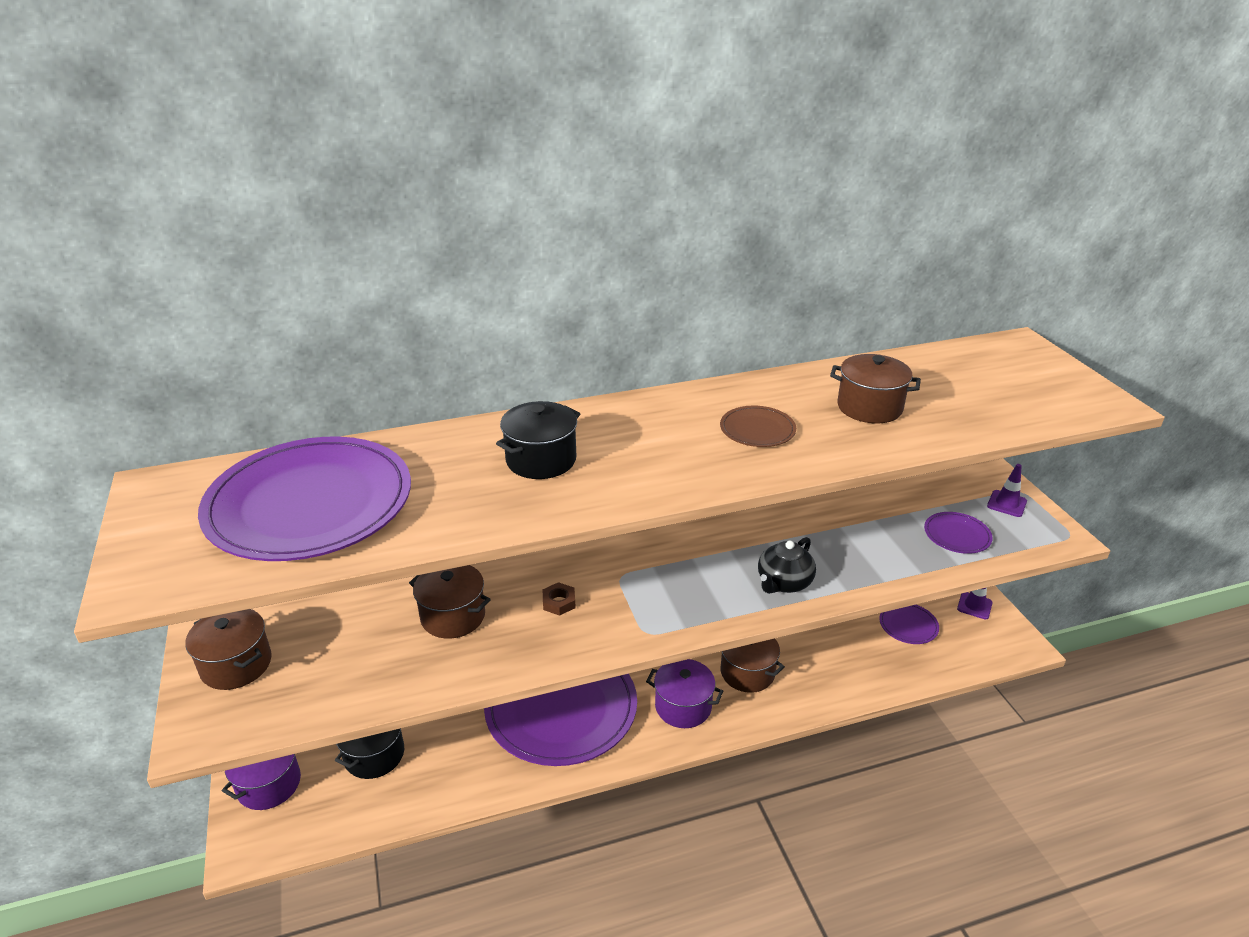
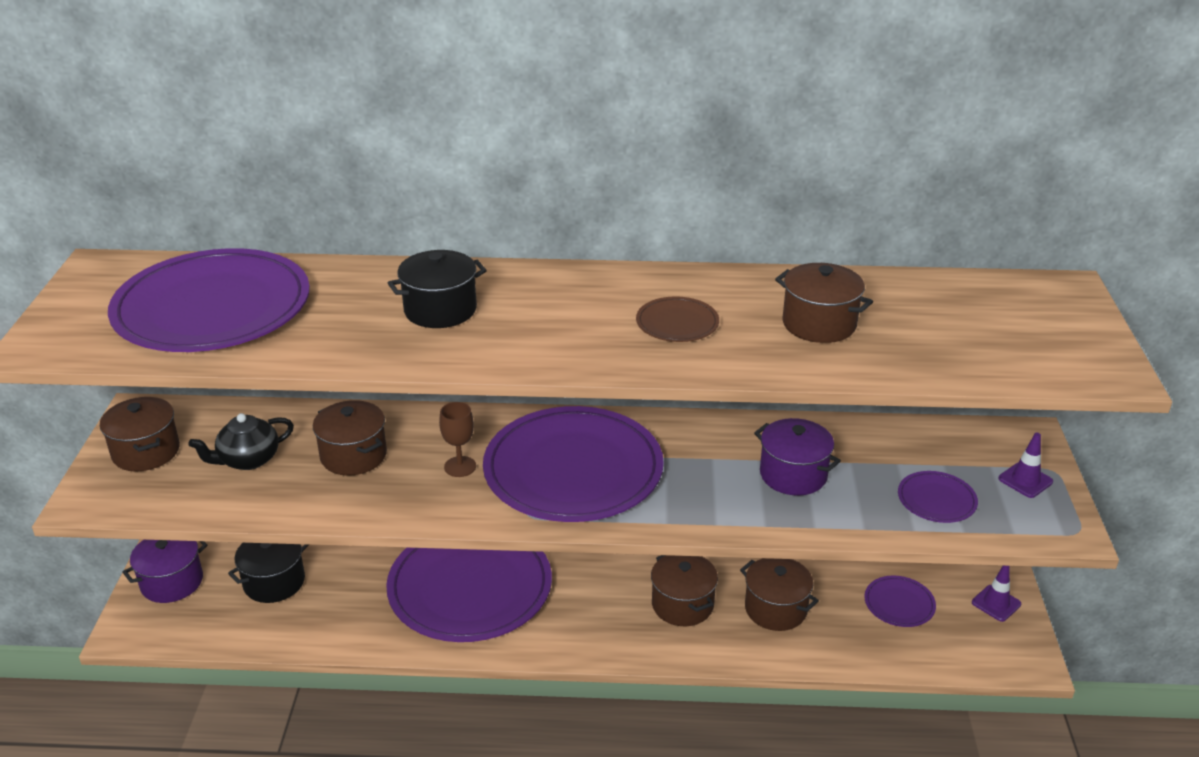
camera: 20 degrees right, 0 degrees up
(559, 602) = (460, 466): brown nut -> brown goblet
(660, 580) = (573, 469): none -> purple plate
(683, 706) = (594, 619): purple pot -> purple pot (793, 475)
(784, 583) = (701, 502): black teapot -> black teapot (248, 460)
(821, 655) = (775, 609): none -> brown pot

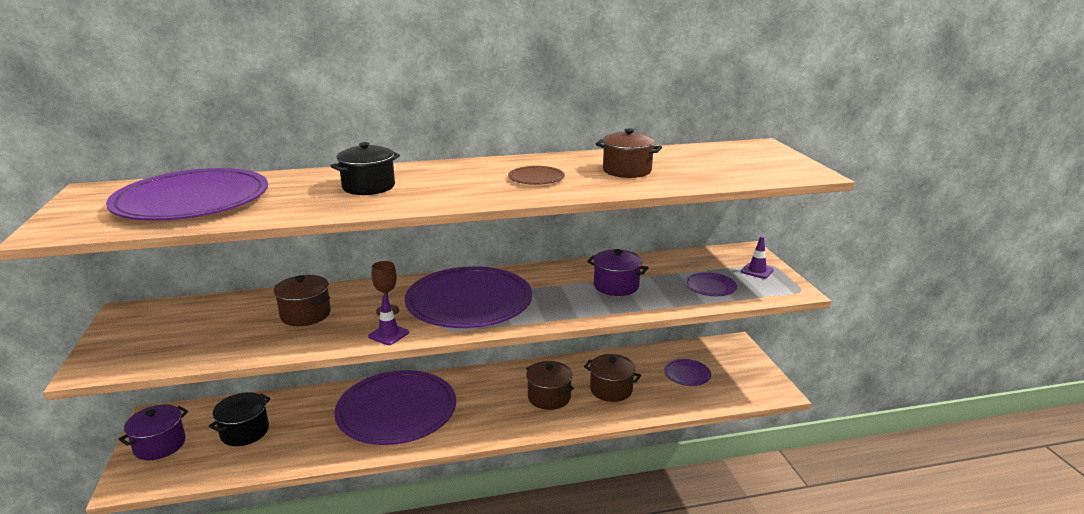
camera: 15 degrees left, 10 degrees down
(146, 452) = (136, 333): brown pot -> none
(248, 460) = (222, 327): black teapot -> none
(996, 603) = (744, 365): purple traffic cone -> purple traffic cone (388, 334)

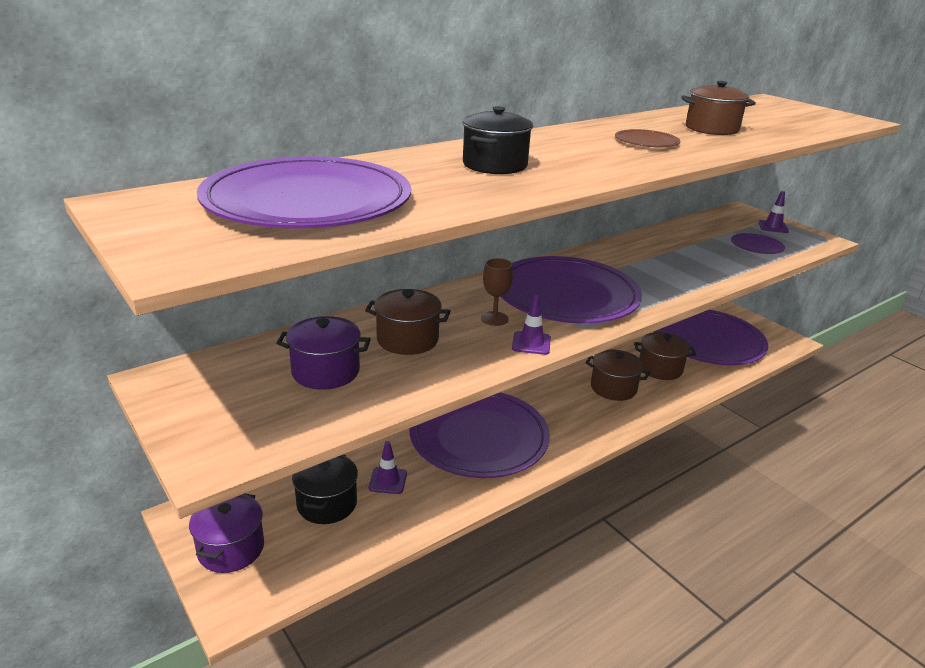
camera: 25 degrees left, 5 degrees up
(299, 426) = (388, 481): none -> purple traffic cone
(616, 286) = (680, 258): purple pot -> purple pot (325, 372)
(687, 374) = (708, 341): purple plate -> purple plate, size x2.37

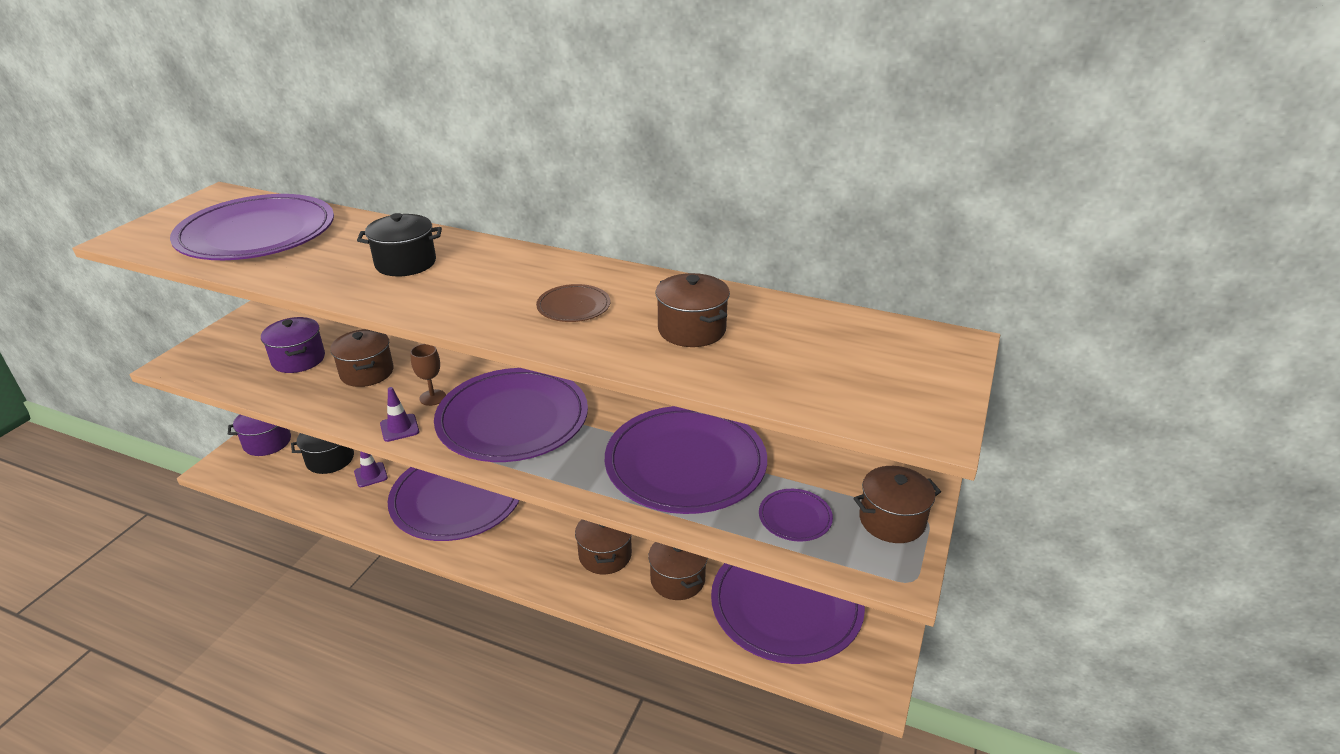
camera: 60 degrees right, 5 degrees up
(678, 257) = (685, 463): none -> purple plate
(773, 227) = (892, 520): purple traffic cone -> brown pot

